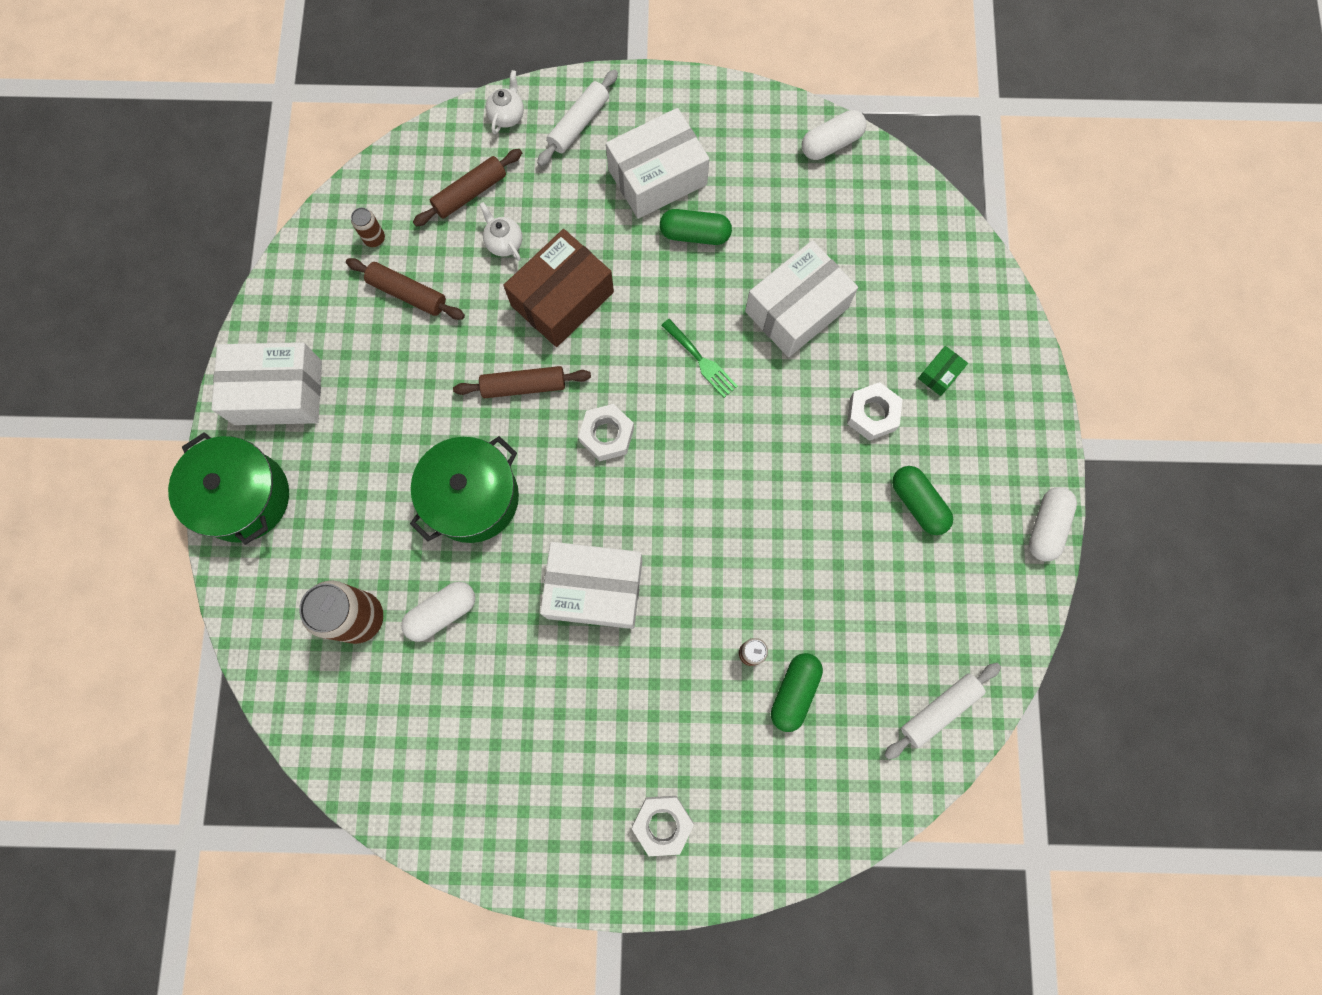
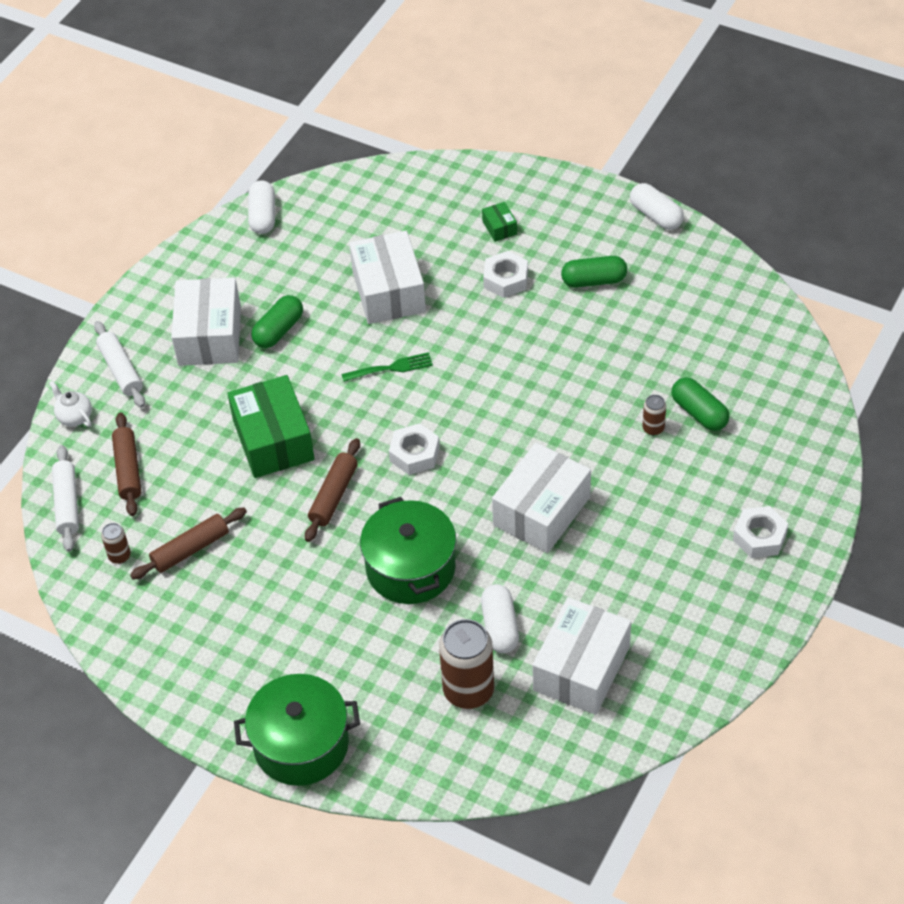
camera: 60 degrees left, 25 degrees down
(278, 392) = (217, 682): white box -> white box (581, 668)
(504, 243) = (193, 462): white teapot -> none
(562, 299) = (273, 440): brown box -> green box
(939, 710) = (760, 331): white rolling pin -> white rolling pin (67, 504)

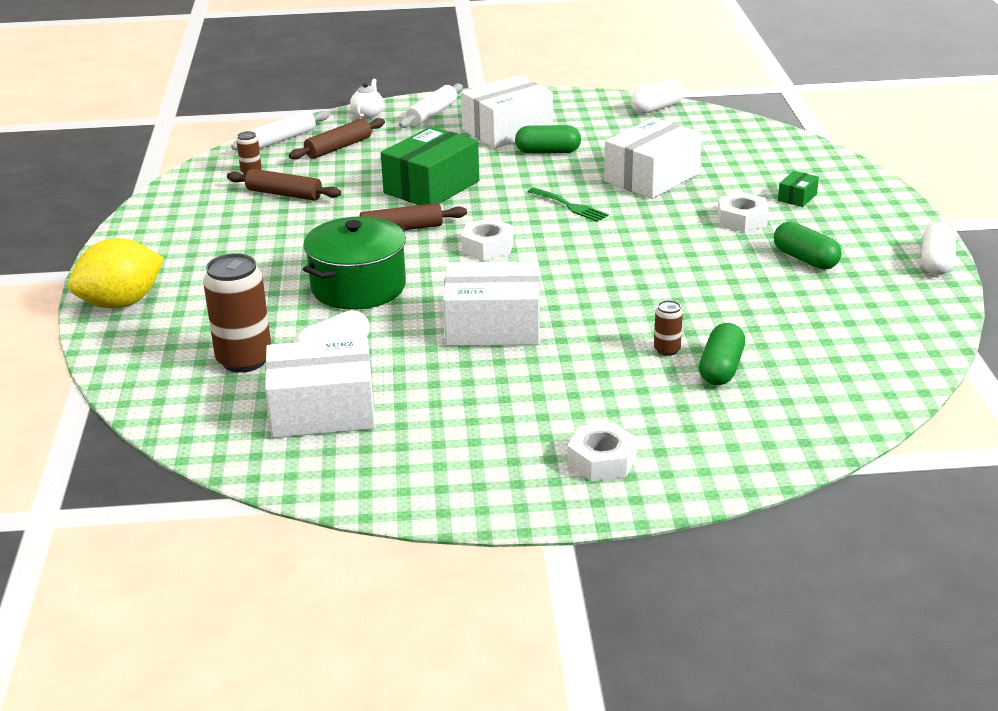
camera: 55 degrees right, 20 degrees down
(301, 744) = (121, 303): green pot -> yellow lemon

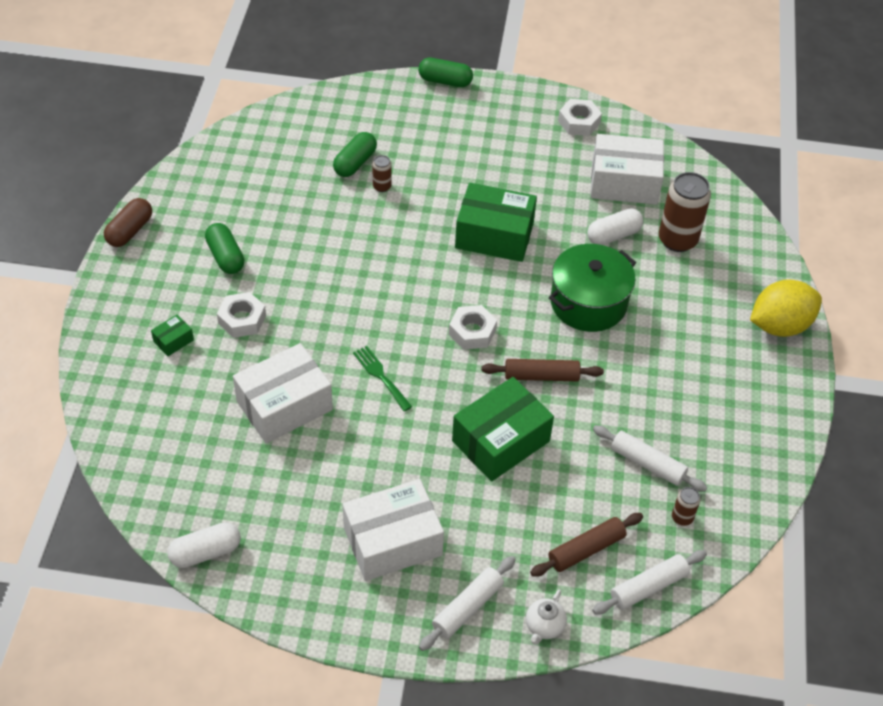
camera: 170 degrees left, 20 degrees up
(284, 194) = (647, 464): brown rolling pin -> white rolling pin
(493, 326) = (494, 235): white box -> green box
(548, 152) = (365, 482): green capsule -> green capsule (445, 81)
(602, 460) = (462, 111): white nut -> white nut (579, 122)
(936, 262) = (130, 231): white capsule -> brown capsule

